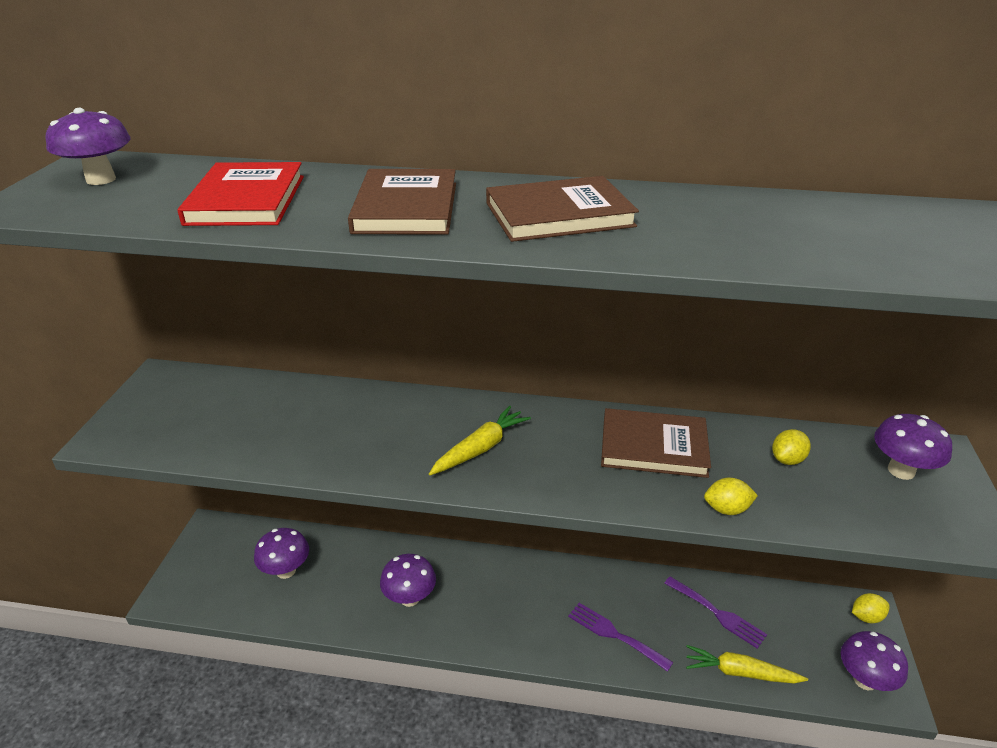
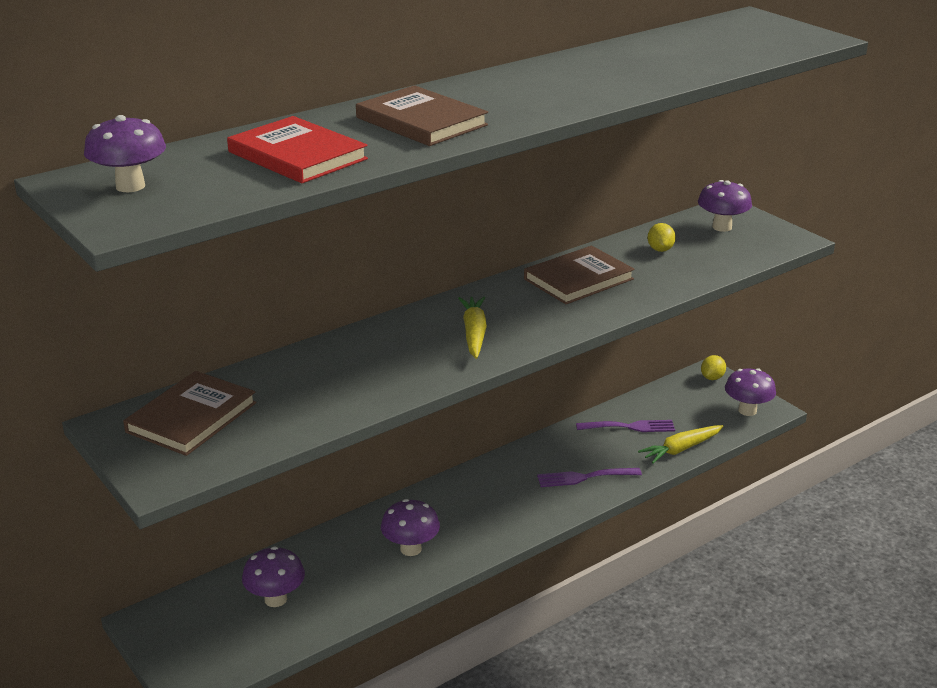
camera: 45 degrees left, 5 degrees down
(559, 215) = (522, 94): brown book -> brown book (192, 417)
(727, 509) = (666, 289): yellow lemon -> none

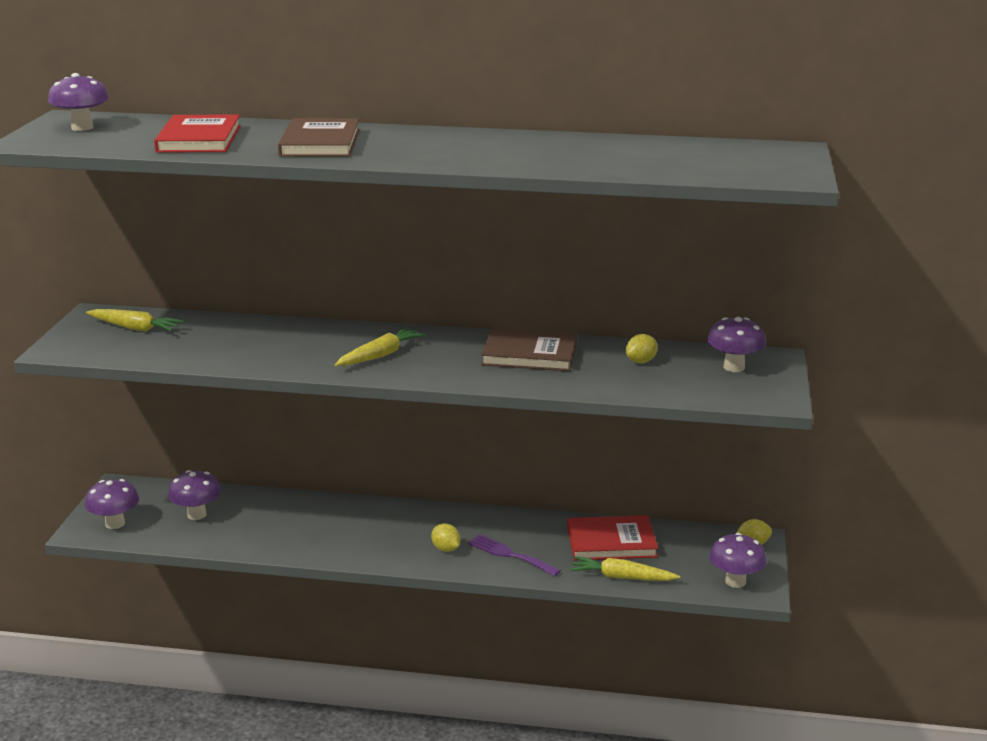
camera: 45 degrees right, 5 degrees down
(192, 417) = (135, 328): brown book -> yellow carrot
(411, 549) = (317, 532): purple mushroom -> purple mushroom (115, 524)
(532, 501) = (446, 549): none -> yellow lemon
(630, 427) = (611, 542): purple fork -> red book

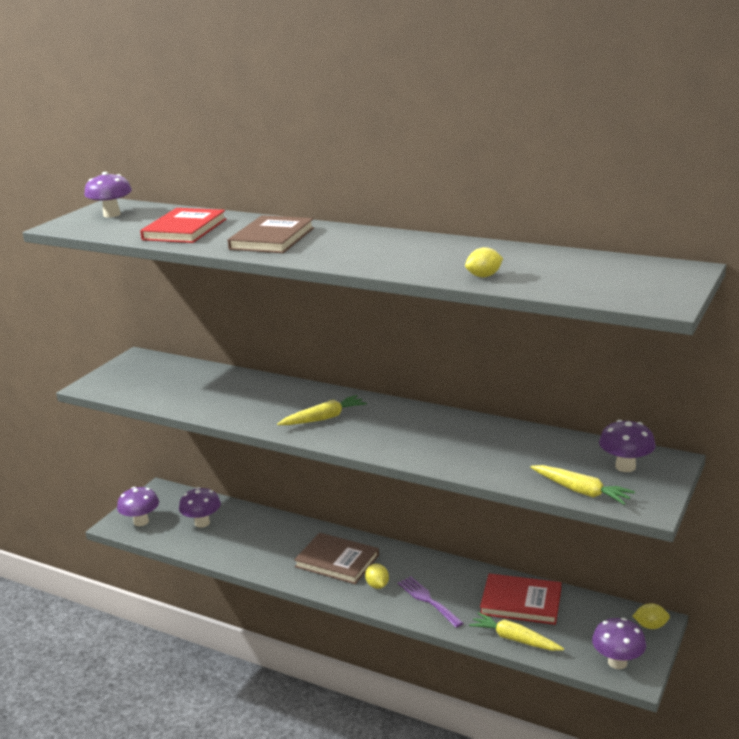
camera: 20 degrees right, 0 degrees up
(135, 328) = (156, 372): yellow carrot -> yellow carrot (581, 491)
(529, 354) = (447, 431): brown book -> brown book (337, 561)
(641, 361) = (541, 450): yellow lemon -> yellow lemon (484, 276)

